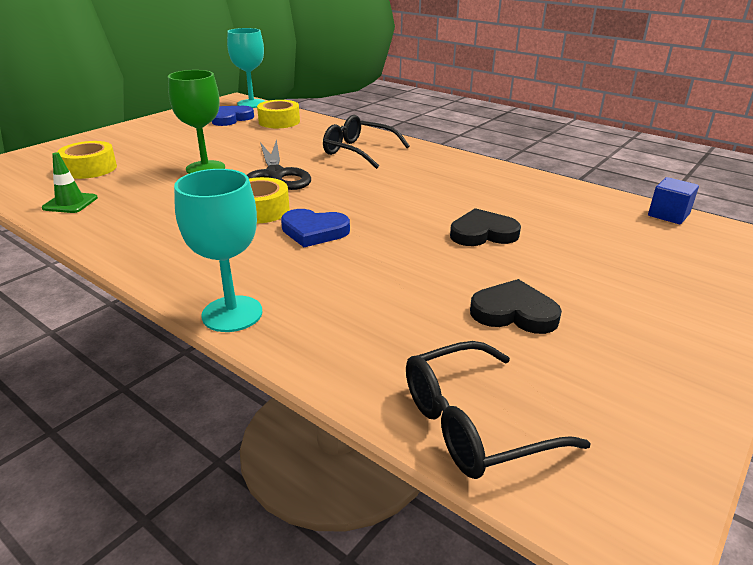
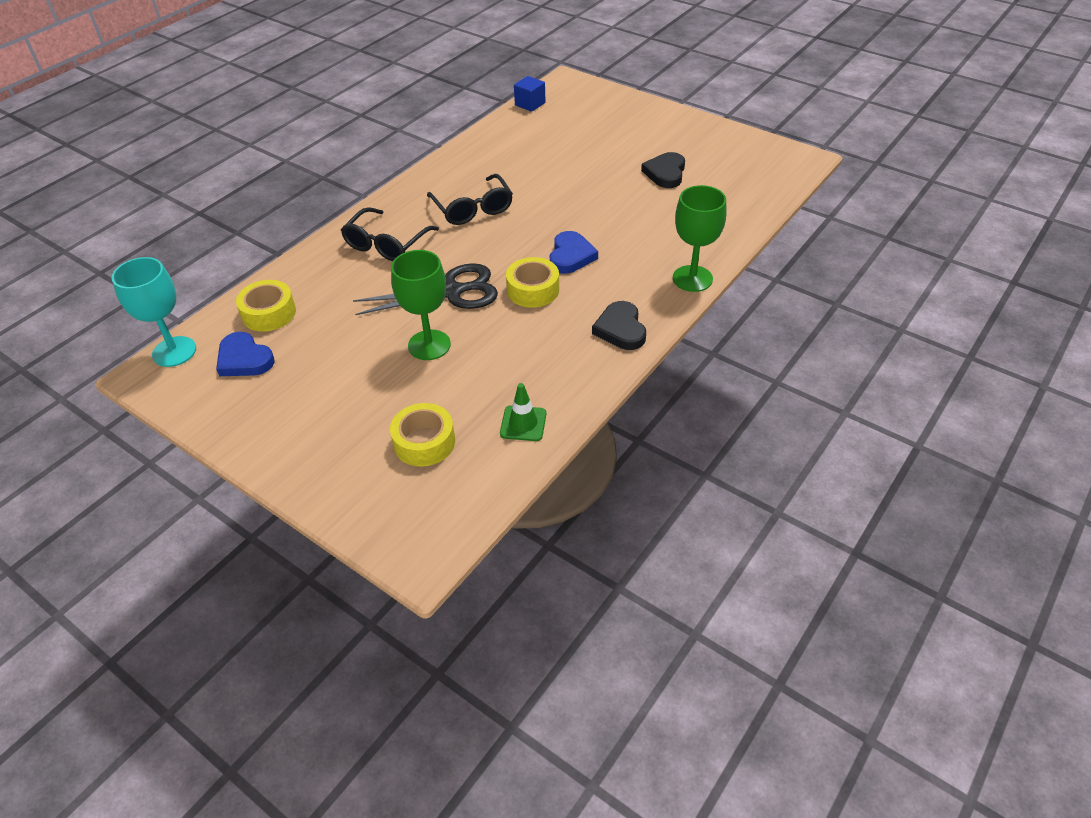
camera: 90 degrees left, 15 degrees up
(232, 314) = (692, 278): turquoise goblet -> green goblet
(473, 424) = (761, 190): black glasses -> black glasses (473, 209)
(483, 233) = (566, 179): black heart -> black heart (620, 329)

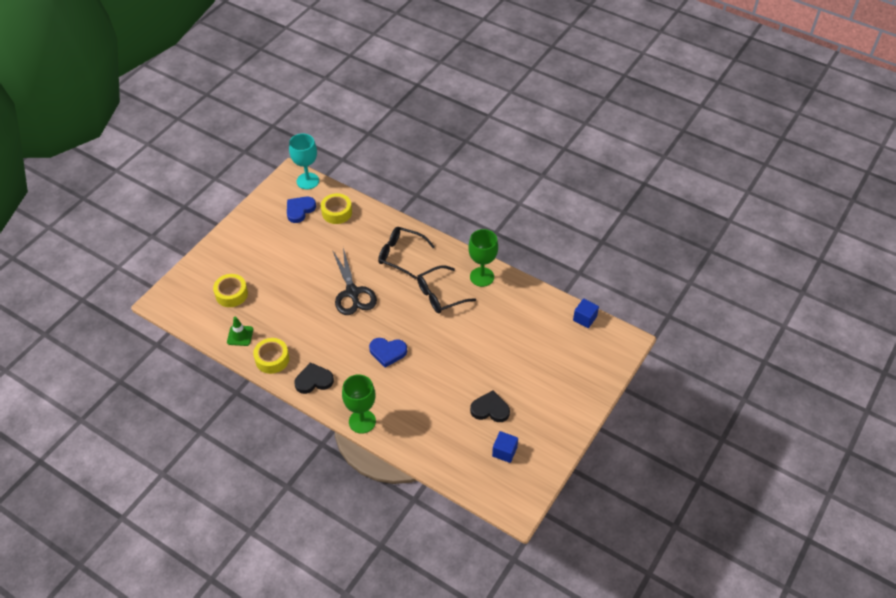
camera: 85 degrees right, 5 degrees up
(429, 345) = (305, 287): green goblet -> green goblet (482, 277)
(533, 290) = (353, 333): yellow tape -> yellow tape (272, 359)
(726, 165) = (504, 451): none -> blue cube

